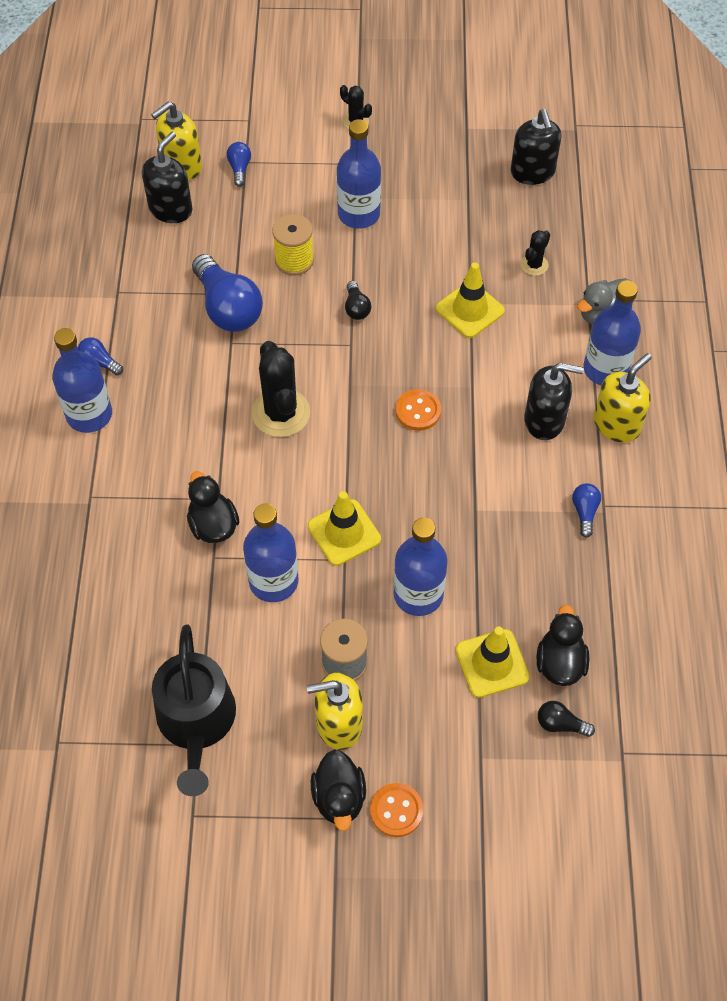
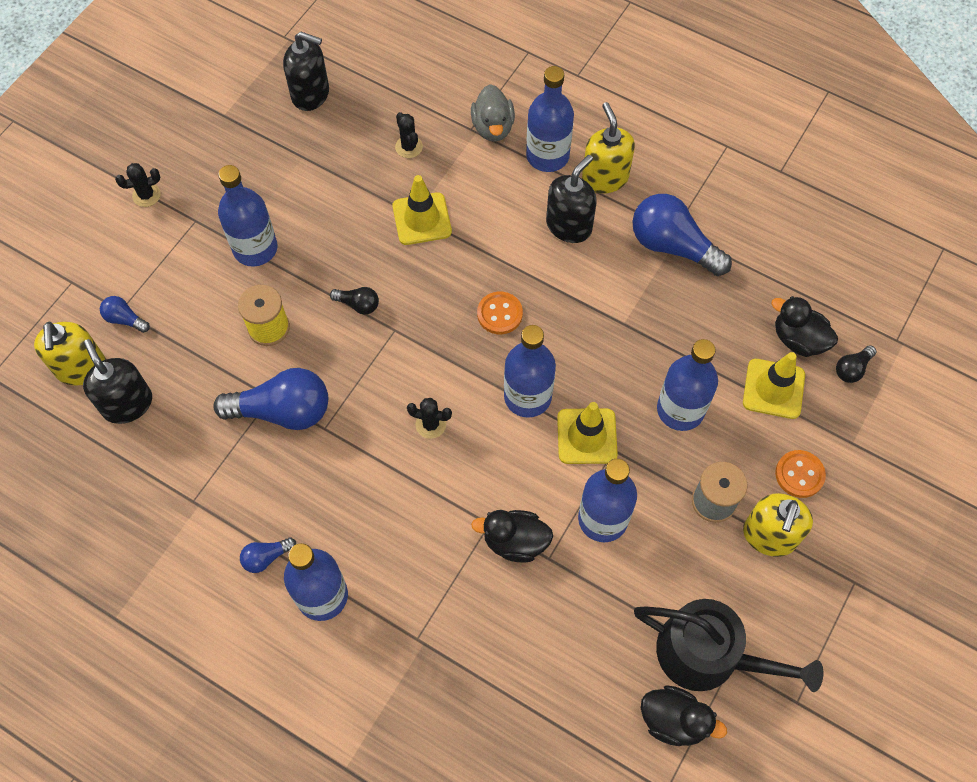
camera: 60 degrees left, 5 degrees up
(281, 413) = (431, 424): black cactus -> black cactus, size x0.51
(339, 798) = (837, 570): black duck -> black duck (674, 720)
(352, 470) = (527, 397): none -> blue bottle
(396, 810) = (869, 531): orange button -> orange button (799, 474)
(584, 512) = (673, 246): blue light bulb -> blue light bulb, size x2.14

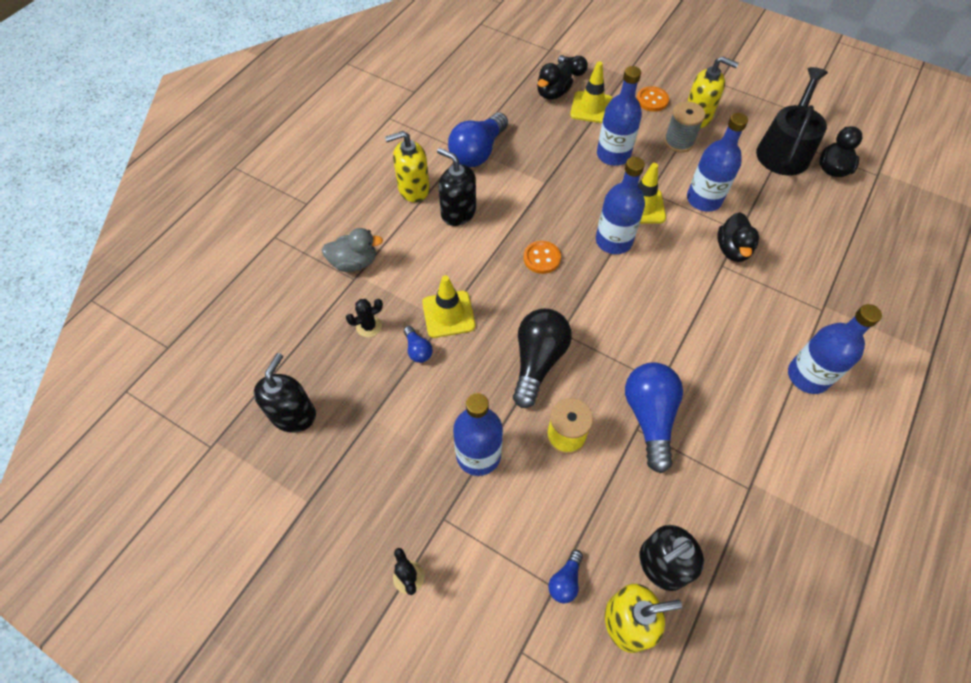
camera: 90 degrees left, 5 degrees down
(266, 557) = (786, 421): blue light bulb -> blue light bulb (418, 350)
(358, 304) = (537, 361): black light bulb -> black light bulb, size x2.14
(431, 424) = (646, 304): black cactus -> none
(547, 156) = (388, 225): blue bottle -> none

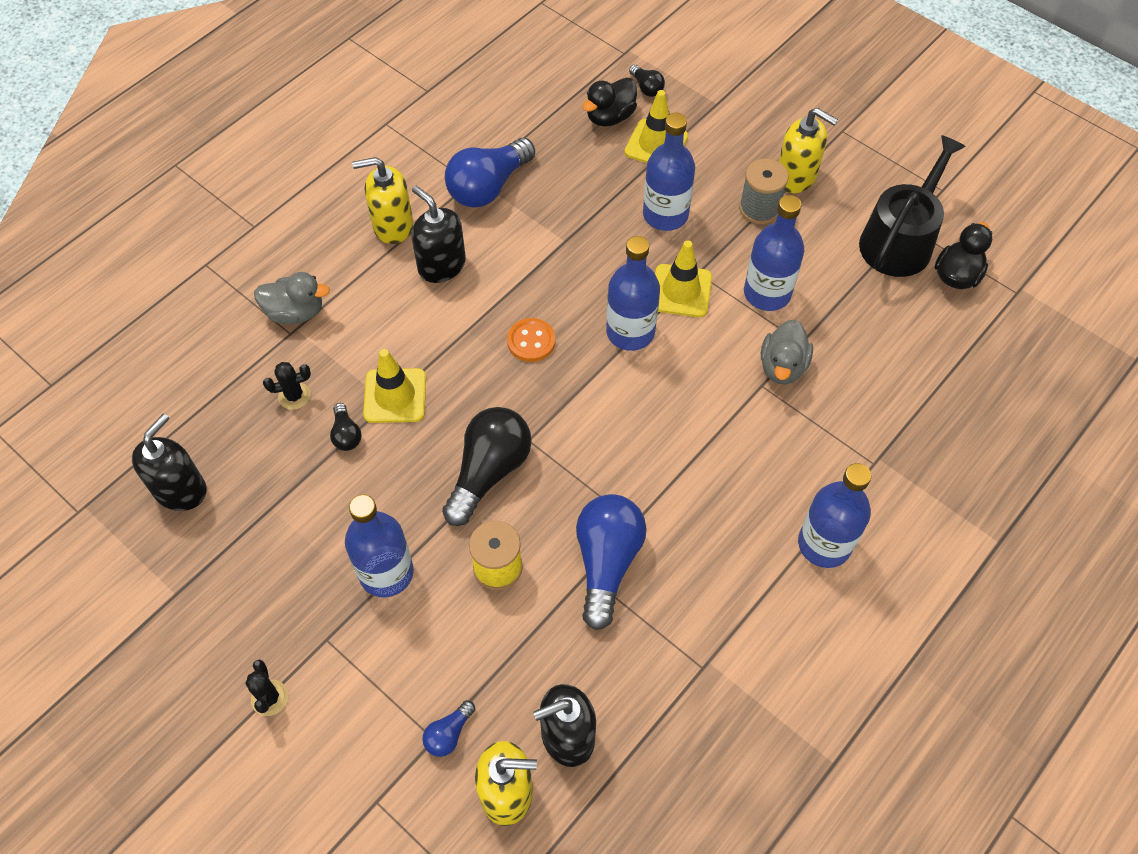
camera: 10 degrees right, 0 degrees up
(418, 350) = (346, 434): blue light bulb -> black light bulb
(652, 100) = (741, 144): orange button -> none
(732, 249) = (782, 366): black duck -> grey duck

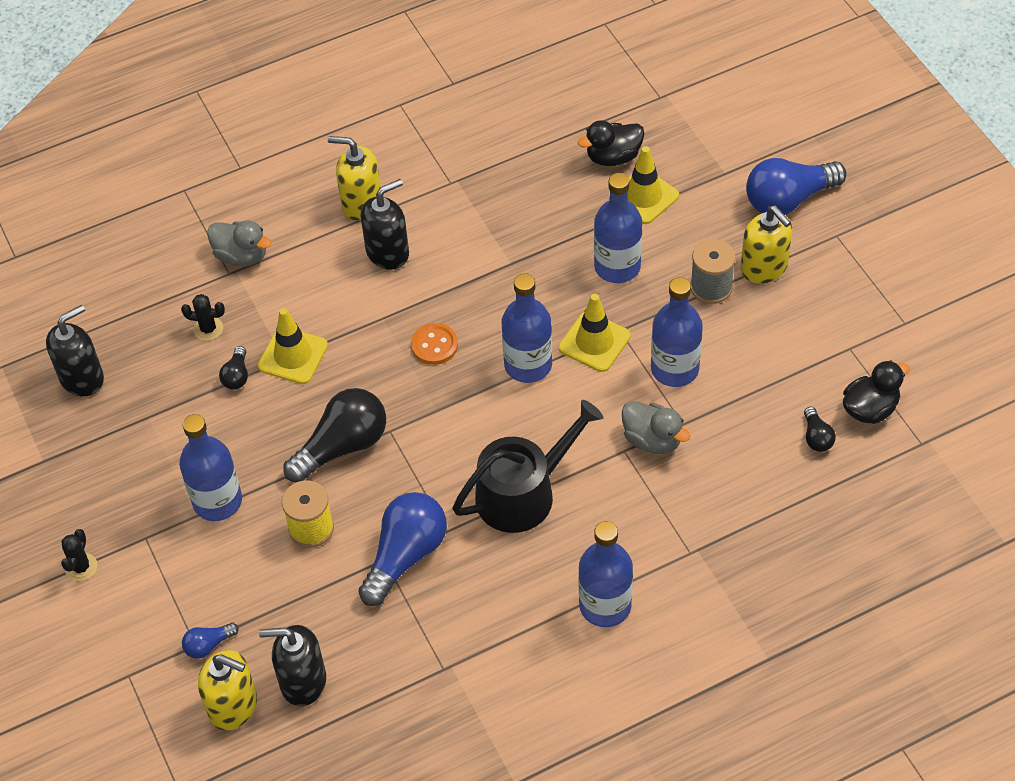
camera: 25 degrees right, 5 degrees down
(441, 265) = (388, 252): black soap dispenser -> black soap dispenser turned 75 degrees clockwise
(488, 187) = (465, 192): blue light bulb -> blue light bulb (789, 199)
(646, 88) = (664, 138): black light bulb -> black light bulb (816, 437)
(782, 366) = (652, 440): grey duck -> grey duck turned 90 degrees counterclockwise
(900, 240) = (833, 358): black watering can -> black watering can (523, 492)

